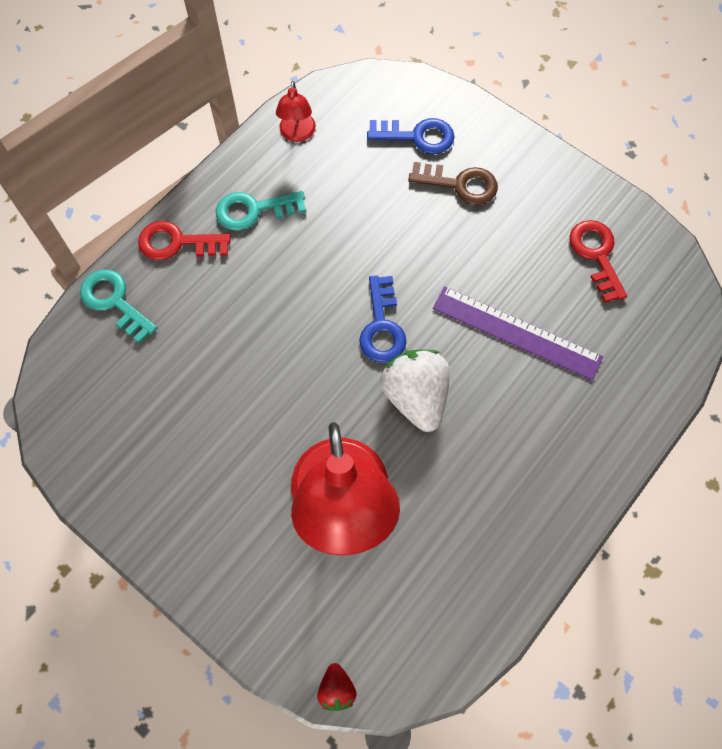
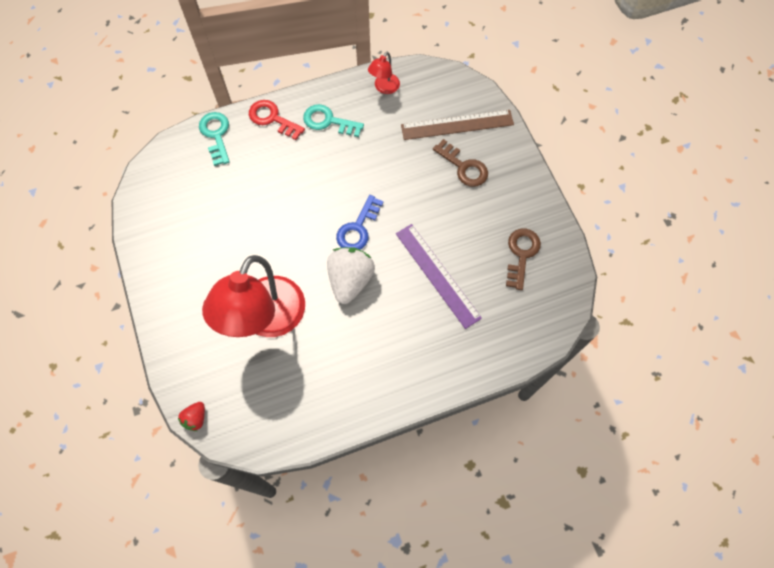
camera: 30 degrees right, 0 degrees up
(417, 136) = (457, 124): blue key -> brown ruler
(596, 255) = (521, 254): red key -> brown key

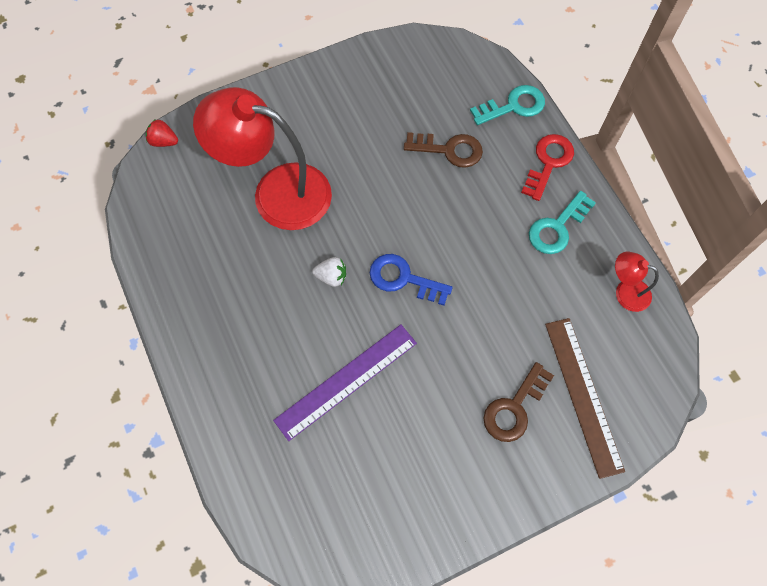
camera: 85 degrees right, 0 degrees up
(328, 121) = (557, 227): turquoise key -> turquoise key turned 150 degrees counterclockwise
(350, 280) = (331, 277): white strawberry -> white strawberry, size x0.50
(521, 254) = (386, 494): brown key -> brown key (449, 150)

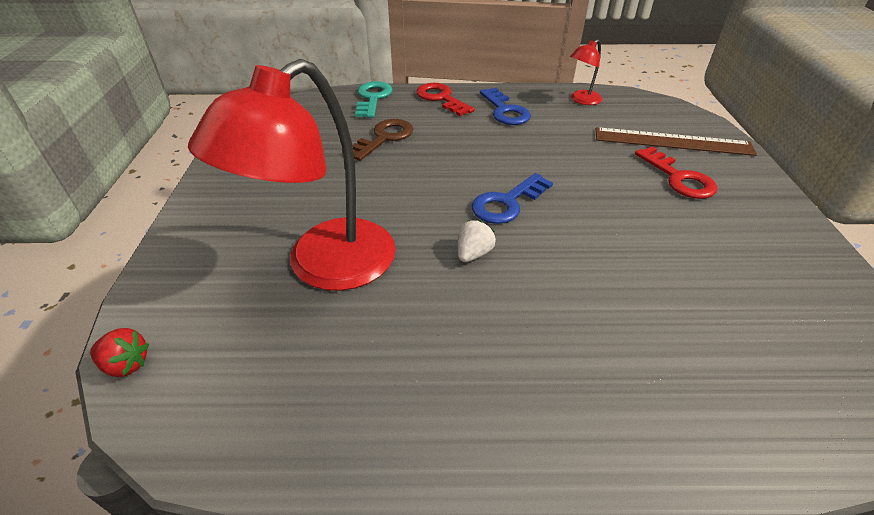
camera: 65 degrees left, 25 degrees down
(164, 141) = (126, 364): red strawberry -> red strawberry turned 120 degrees counterclockwise
(346, 381) = (619, 282): purple ruler -> none
(514, 408) = (678, 178): brown key -> red key
(557, 227) = (505, 111): turquoise key -> blue key

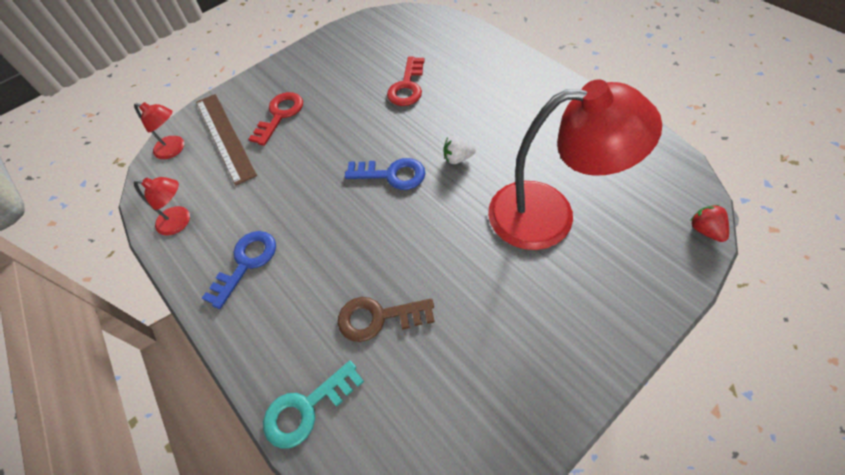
camera: 125 degrees left, 15 degrees up
(441, 98) = (256, 337): red key -> red key (407, 86)
(679, 117) = (175, 149): none -> red lamp

